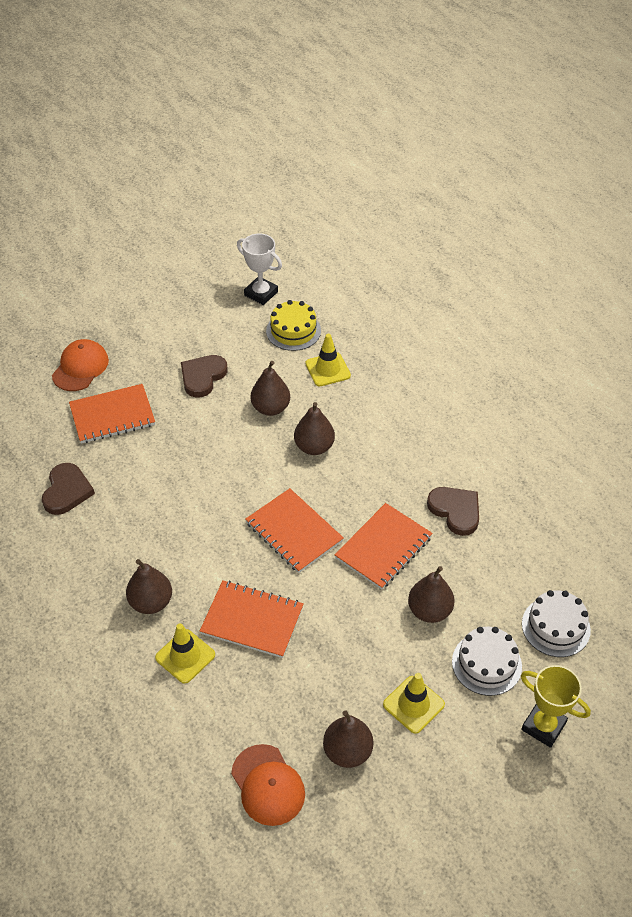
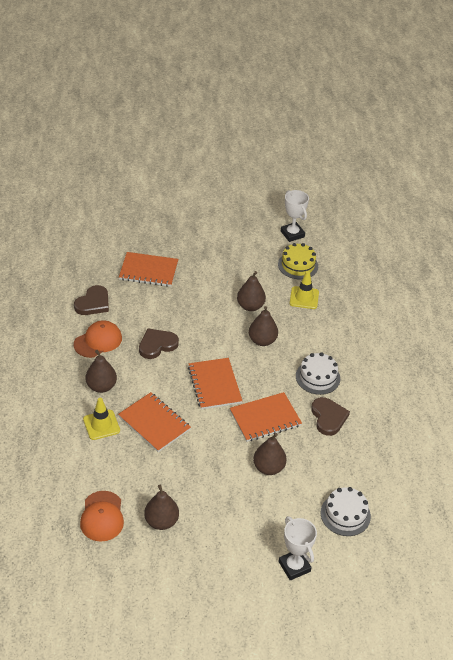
camera: 25 degrees right, 5 degrees down
(80, 367) = (148, 235): orange cap -> orange cap (98, 341)
(202, 377) = (219, 270): brown heart -> brown heart (157, 345)
(413, 704) = (220, 515): yellow traffic cone -> none
(486, 663) = (283, 514): white cake -> white cake (317, 377)
(543, 726) = (294, 566): yellow trophy -> white trophy

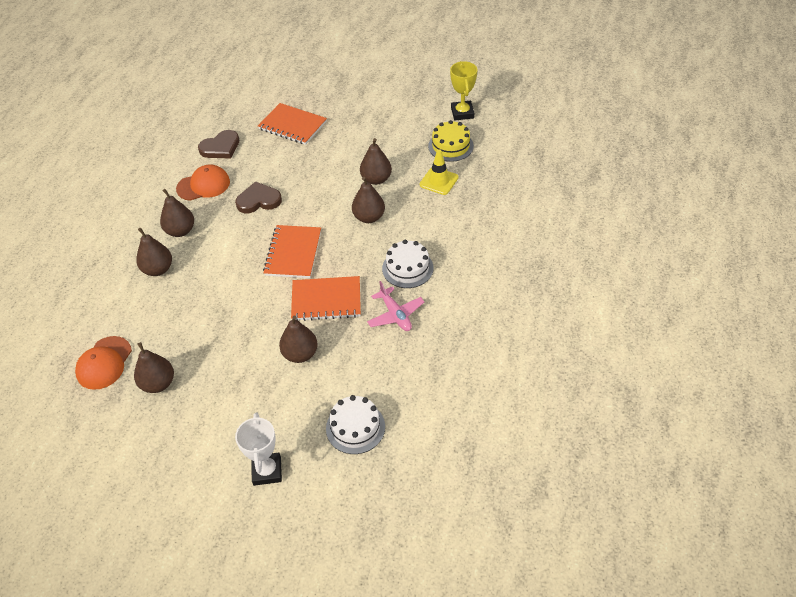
camera: 25 degrees right, 5 degrees up
(101, 425) = (158, 269): yellow traffic cone -> brown pear
(154, 423) = (210, 279): orange notebook -> none
(292, 234) = (462, 113): white trophy -> yellow trophy
(328, 417) = (395, 315): brown heart -> pink plane

